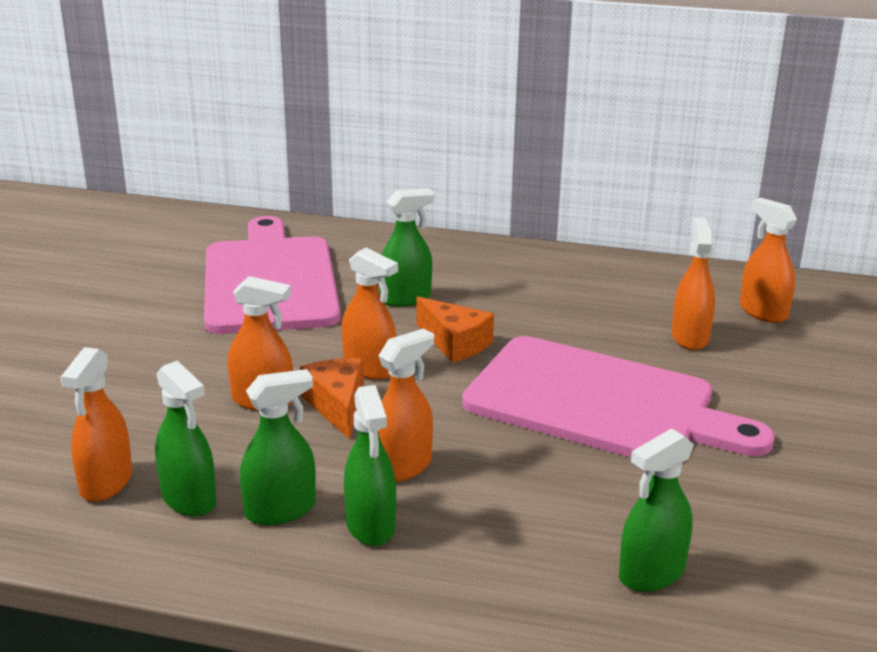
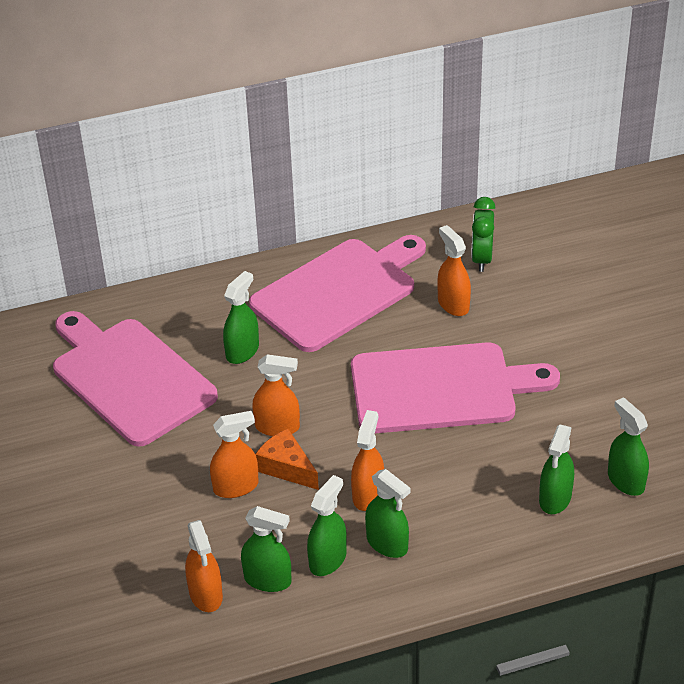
camera: 30 degrees left, 15 degrees up
(455, 343) = (312, 378): orange cheese -> none
(562, 287) = (338, 292): none -> pink cutting board
(762, 312) = (481, 259): orange spray bottle -> green clock
(782, 597) = (625, 481): none -> green spray bottle

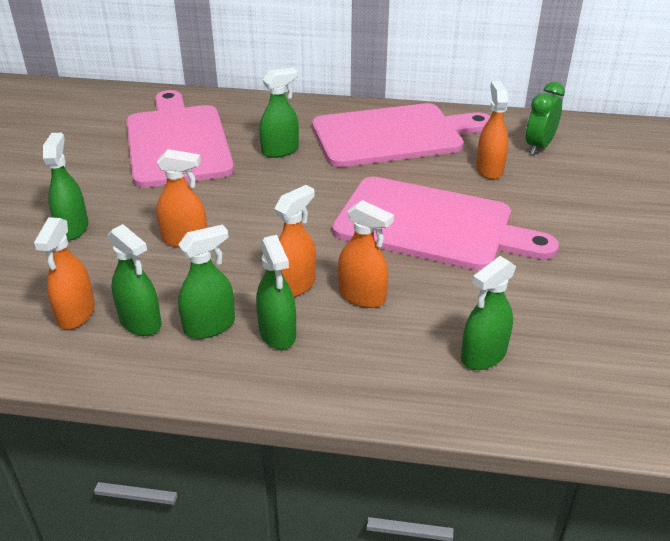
camera: 25 degrees right, 5 degrees down
(277, 427) = (261, 208): orange spray bottle -> orange spray bottle (362, 296)
(287, 467) = (241, 240): orange cheese -> none
(625, 481) = (576, 366): green spray bottle -> green spray bottle (73, 228)

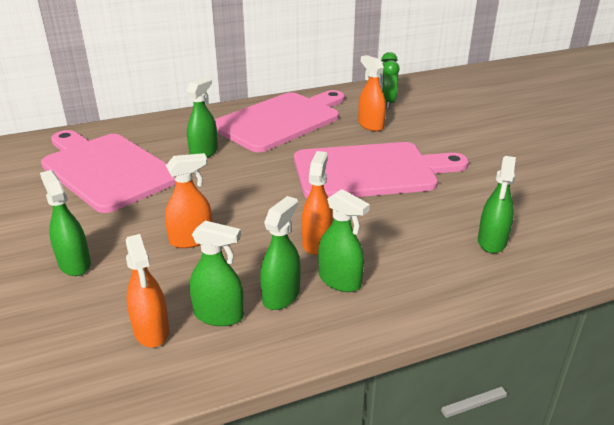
camera: 30 degrees left, 5 degrees down
(362, 296) = (373, 233): orange spray bottle -> none

